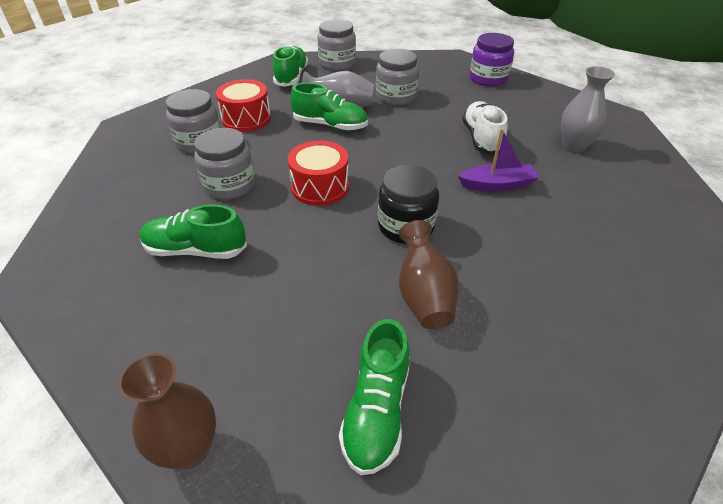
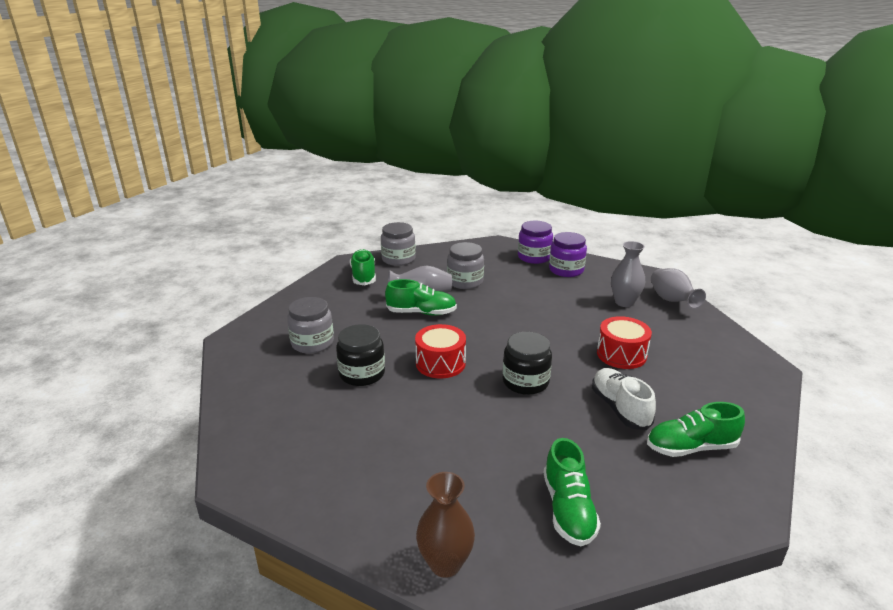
camera: 15 degrees left, 15 degrees down
(195, 250) = (364, 428): green shoe -> green shoe (690, 447)
(229, 185) = (362, 374): grey jar -> black jar
(246, 119) = (343, 317): red drum -> red drum (621, 354)
(424, 295) = (563, 428): brown vase -> none
(481, 138) = (551, 306): white shoe -> white shoe (620, 408)
(497, 185) = (580, 340): purple boat -> none
(519, 98) = (566, 270): none -> purple jar
(637, 153) = (672, 301): none -> grey vase

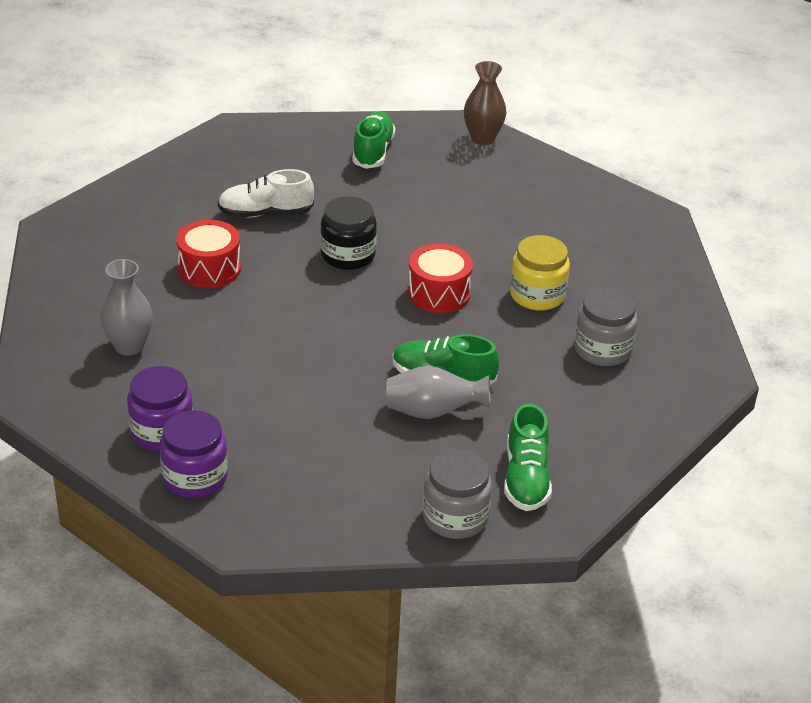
camera: 170 degrees left, 10 degrees up
(362, 374) = (537, 295): black jar -> yellow jar
(465, 282) = (352, 433): grey jar -> none
(620, 408) = (265, 213): white shoe -> white shoe turned 90 degrees clockwise
(672, 301) = (56, 337): grey vase -> none
(690, 447) = (229, 173): green shoe -> none

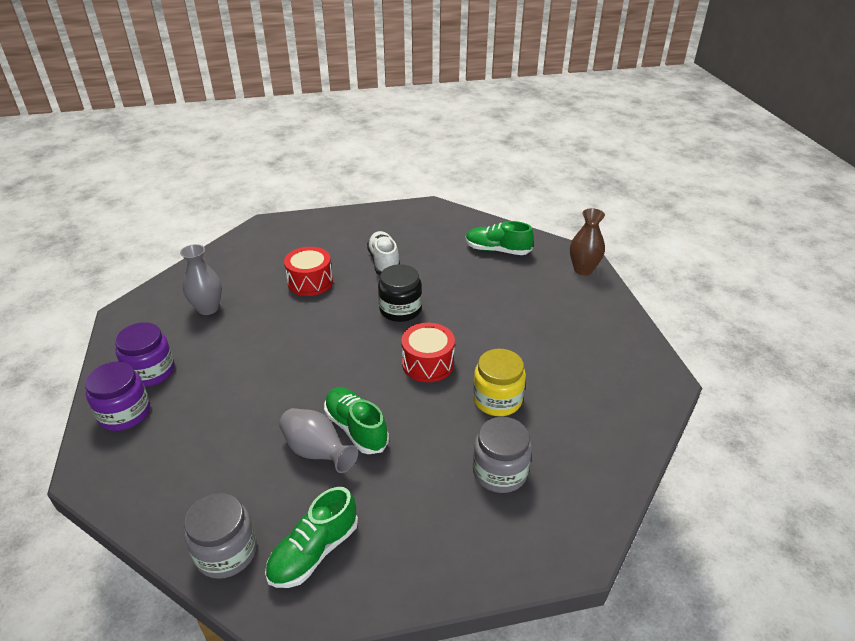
camera: 40 degrees right, 0 degrees up
(265, 213) = (384, 262): white shoe -> white shoe turned 45 degrees clockwise
(373, 151) = (497, 250): green shoe -> green shoe turned 120 degrees counterclockwise

